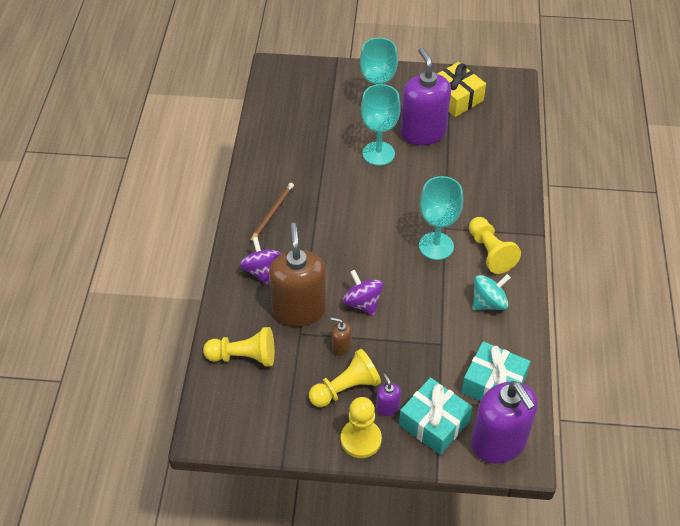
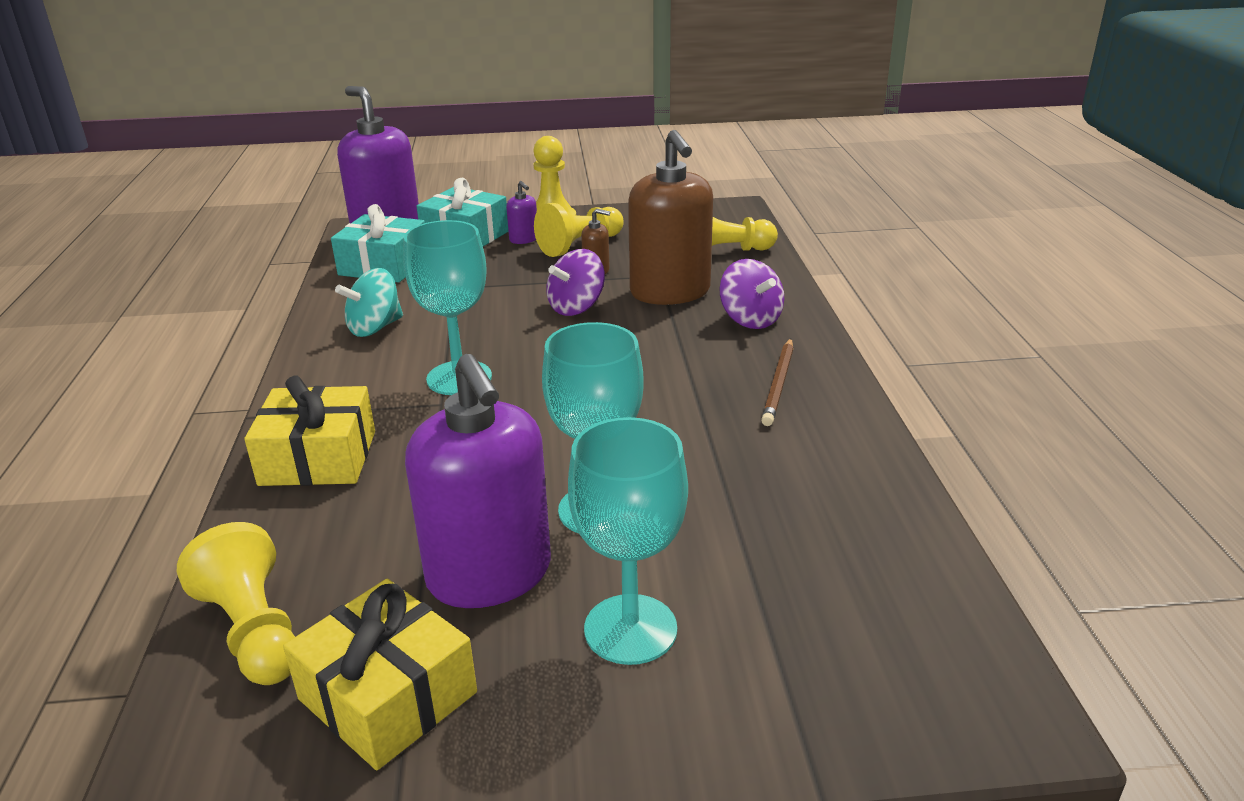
camera: 170 degrees right, 20 degrees down
(362, 303) = (576, 307): purple spinning top -> purple spinning top turned 90 degrees clockwise
(490, 252) = (359, 381): yellow pawn -> yellow pawn (254, 631)
(499, 200) = (318, 458): none -> yellow gift

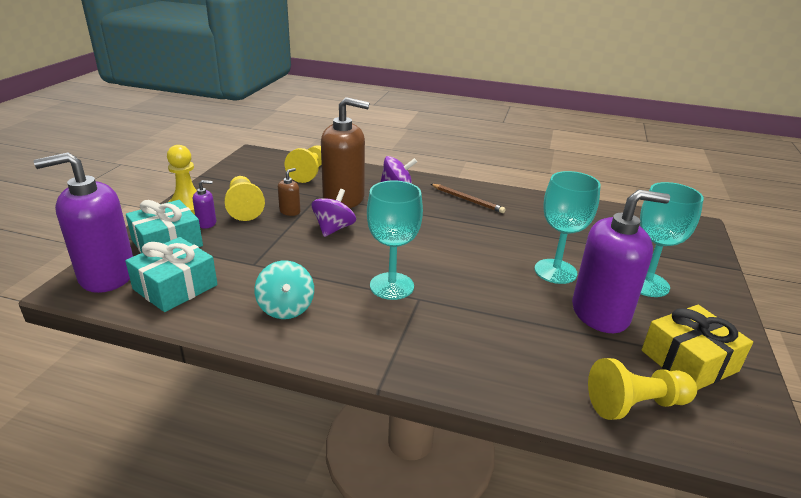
camera: 70 degrees left, 0 degrees up
(318, 458) = (458, 358): yellow gift -> none
(576, 307) = (334, 228): purple spinning top -> purple spinning top turned 135 degrees counterclockwise

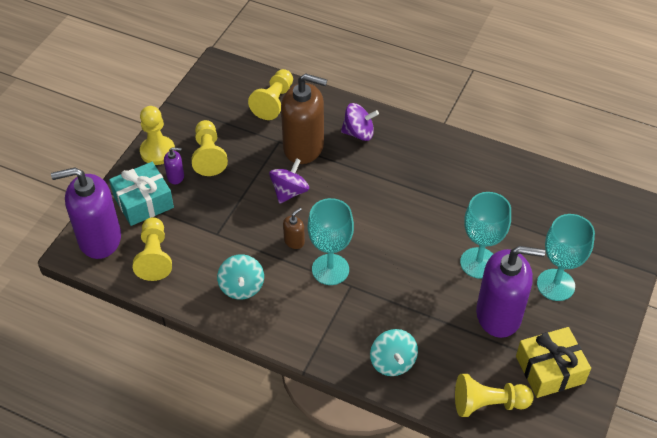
camera: 10 degrees right, 20 degrees up
(175, 287) = (154, 256): turquoise gift -> yellow pawn
(290, 211) = (251, 164): brown soap dispenser -> brown soap dispenser (294, 241)
(467, 200) = (426, 156): brown pencil -> none
(494, 369) = (392, 362): none -> turquoise spinning top

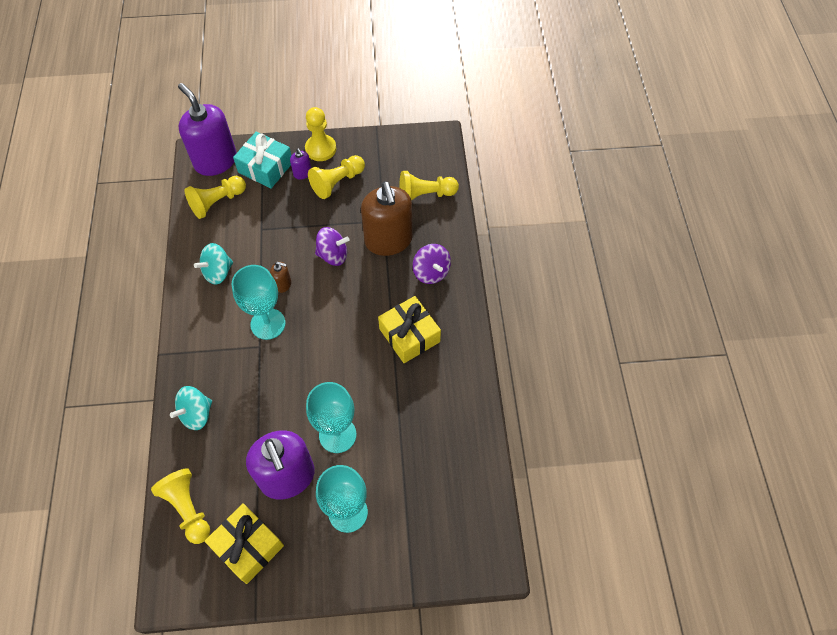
camera: 60 degrees right, 10 degrees up
(412, 174) = (409, 335): none -> yellow gift

